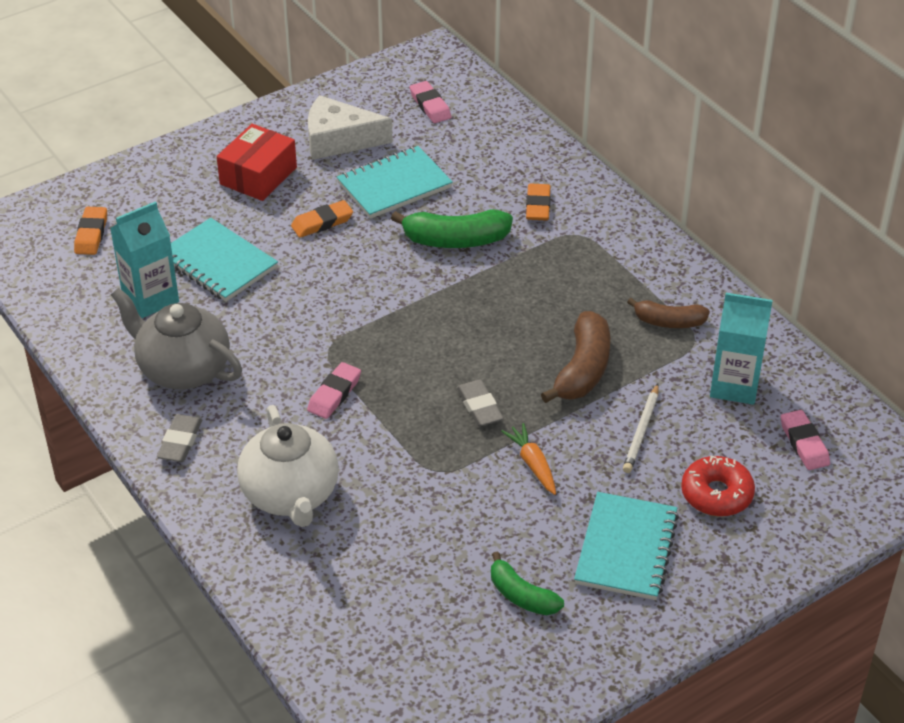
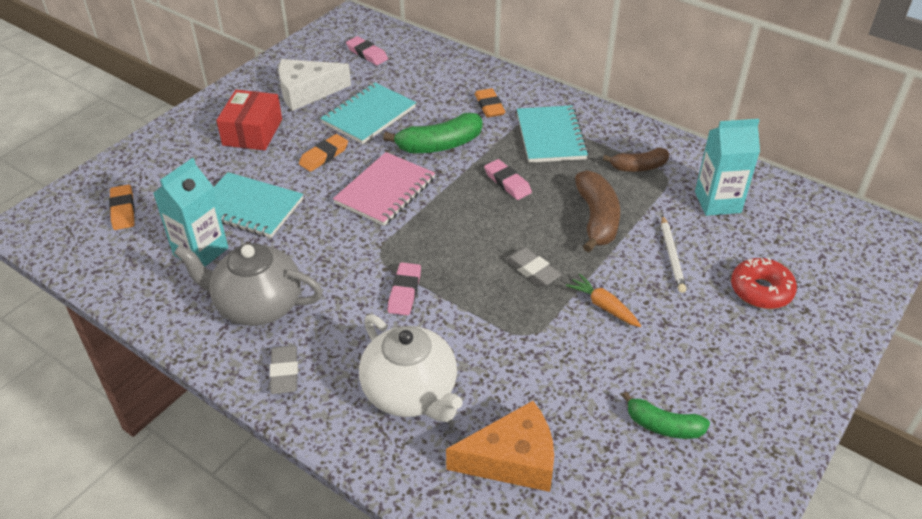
camera: 20 degrees left, 0 degrees up
(355, 582) = (512, 459): none -> orange cheese
(368, 280) = (385, 191): none -> pink notebook
(626, 549) = (722, 357): turquoise notebook -> turquoise notebook (551, 136)
(804, 443) = (797, 233): pink eraser -> pink eraser (507, 183)

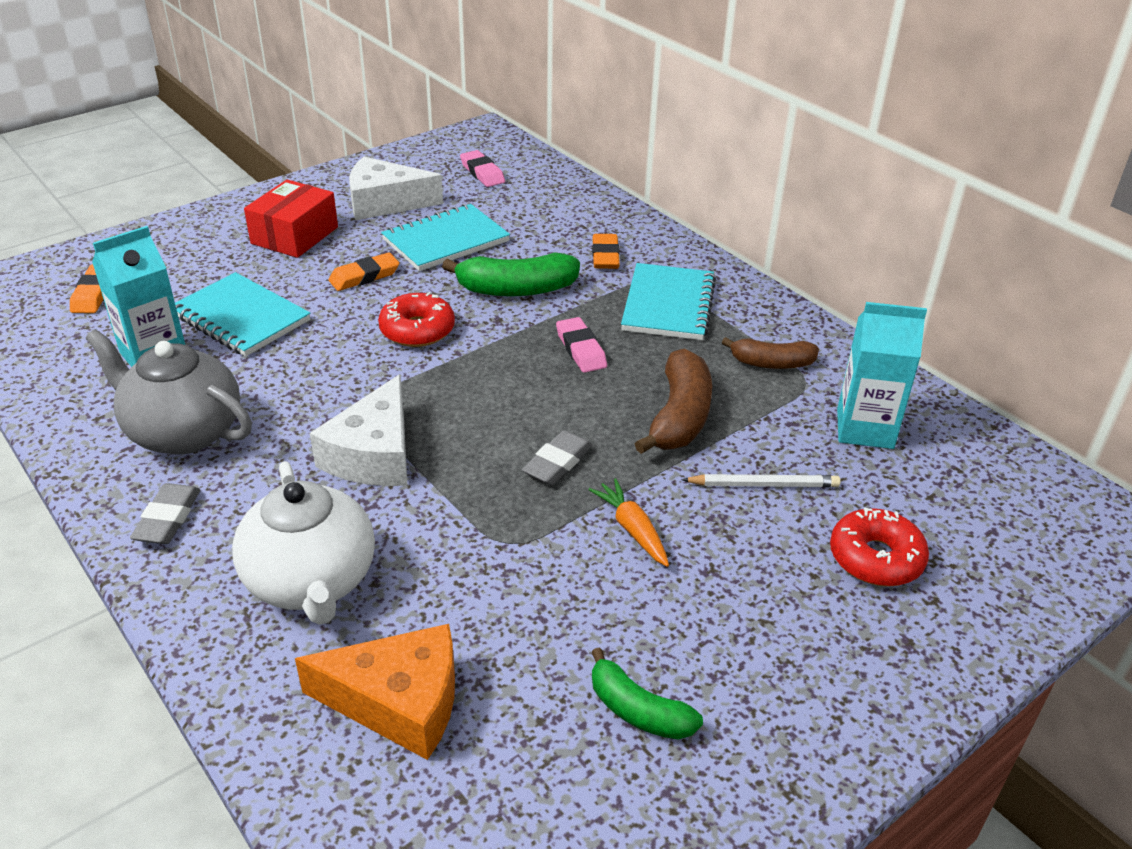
camera: 15 degrees right, 5 degrees down
(385, 191) = (417, 330): pink notebook -> red donut
(404, 292) = (374, 454): pink eraser -> white cheese
(532, 270) = (557, 463): grey eraser -> grey eraser turned 60 degrees clockwise
(672, 256) = (763, 484): white pencil -> white pencil turned 105 degrees counterclockwise

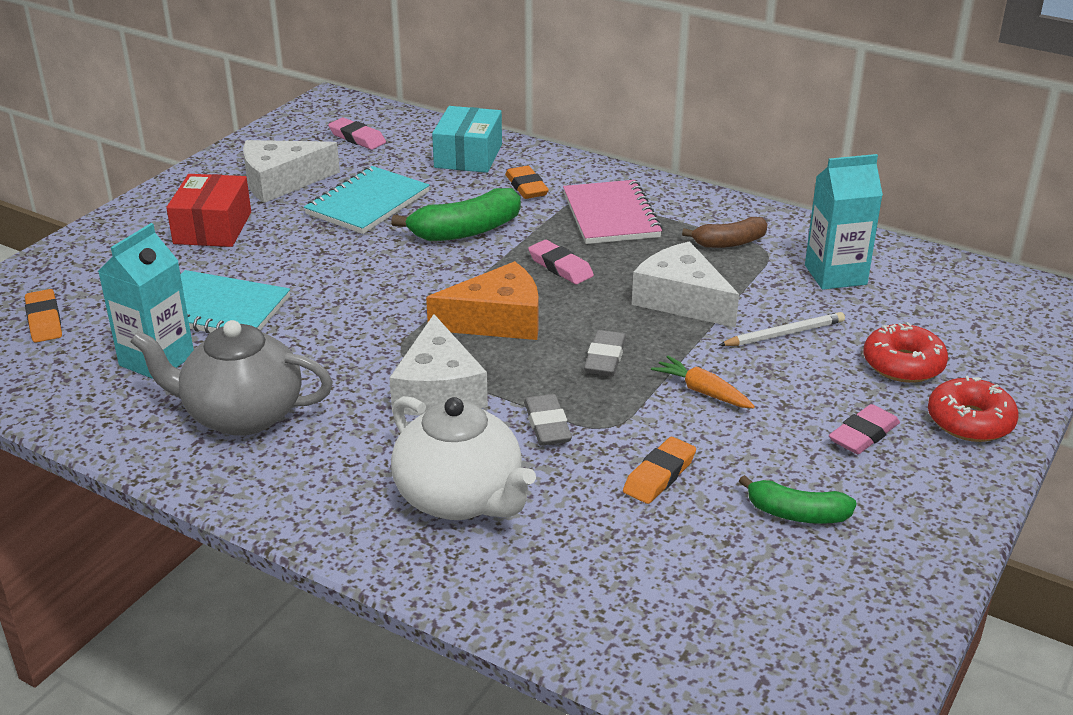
camera: 20 degrees left, 5 degrees down
(168, 518) = (287, 486): grey eraser -> grey eraser (547, 425)
(364, 276) = (312, 249): orange eraser -> orange eraser (659, 475)
(398, 702) = (604, 562): orange cheese -> orange cheese (497, 320)
(417, 330) = (399, 283): red donut -> red donut (970, 421)
(571, 211) = (468, 156): none -> turquoise box
(668, 305) = (611, 215): turquoise notebook -> pink notebook
(679, 416) = (682, 300): brown banana -> white cheese
(775, 633) = (863, 435): none -> pink eraser

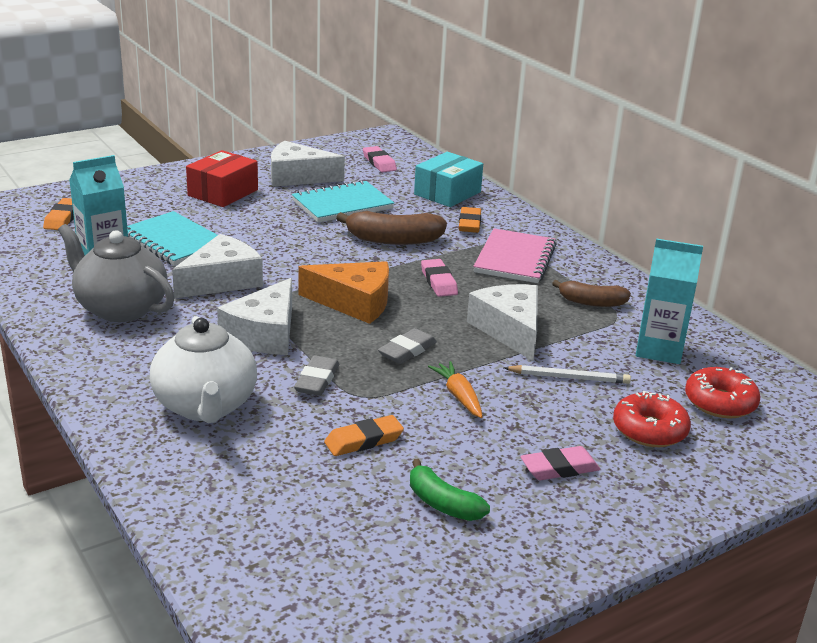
camera: 25 degrees right, 5 degrees down
(325, 341) = (222, 281): none -> white cheese
(466, 231) = (393, 240): green banana -> brown banana
(970, 421) = (665, 490): red donut -> red donut (720, 402)

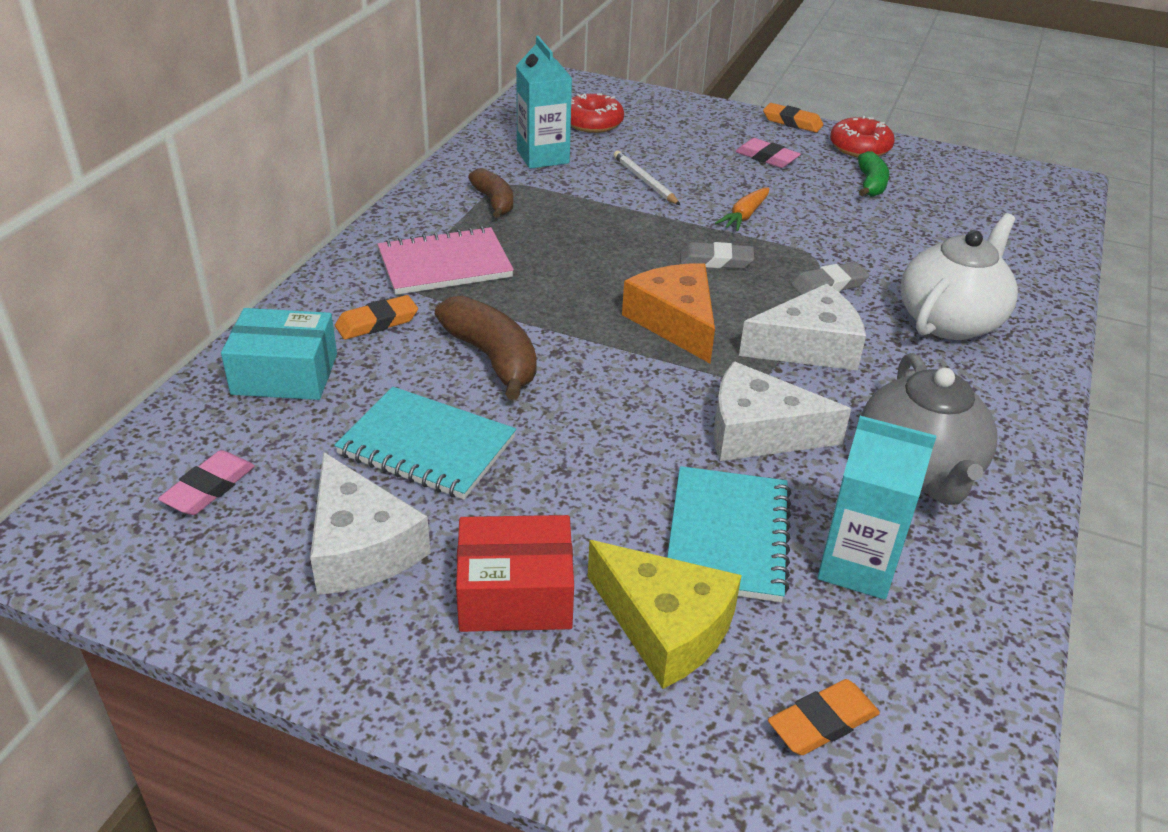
camera: 125 degrees left, 10 degrees up
(156, 211) = (665, 626): none -> yellow cheese
(364, 440) = (862, 234): orange eraser -> orange eraser (792, 122)
(438, 282) = (561, 291): pink eraser -> none
(510, 330) = (605, 225): white cheese -> none
(649, 430) = (670, 139): red donut -> red donut (860, 147)

